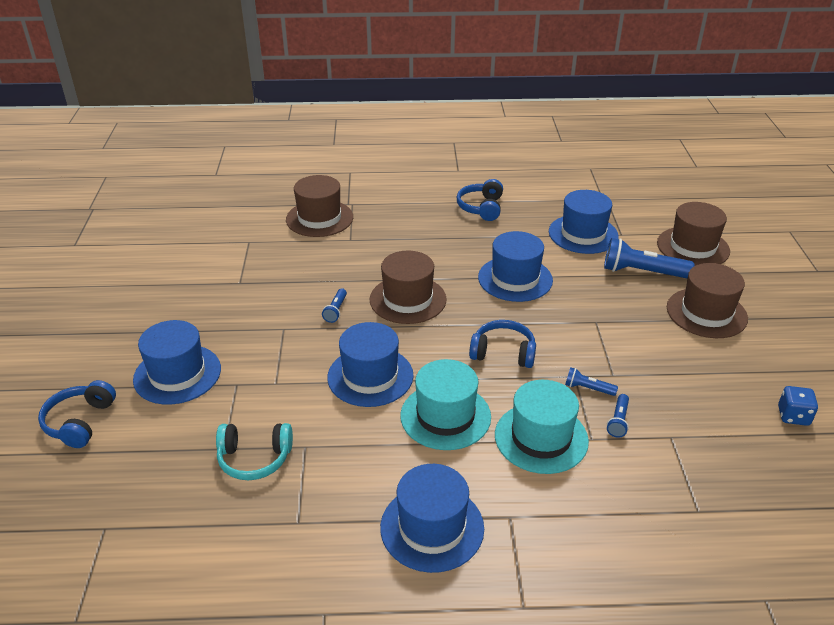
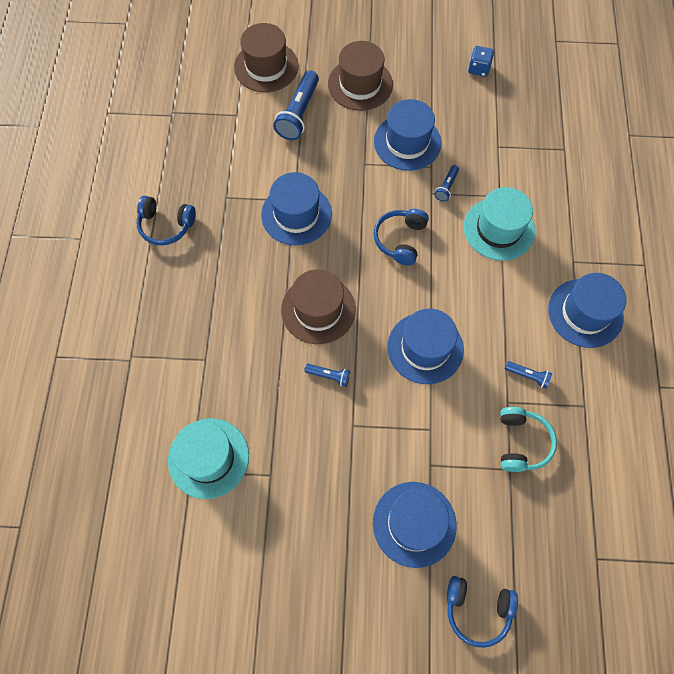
camera: 85 degrees left, 30 degrees up
(319, 218) = (156, 392): brown hat -> none
(445, 416) = (475, 292): turquoise hat -> turquoise hat (208, 458)
(583, 234) = (231, 145): blue hat -> blue hat (407, 142)
(618, 421) = (482, 175): blue flashlight -> blue flashlight (528, 376)

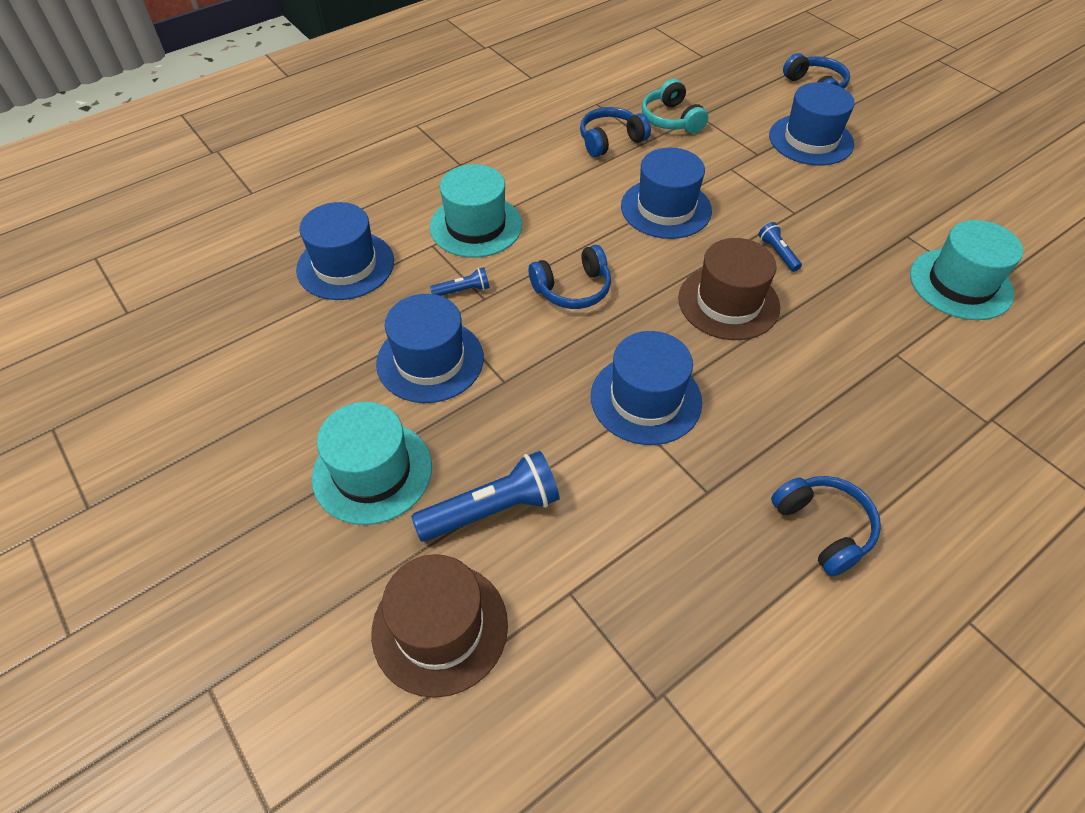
camera: 130 degrees left, 15 degrees down
(360, 84) = (372, 472): brown hat -> turquoise hat
(478, 69) = (238, 360): blue dice -> none
(521, 442) = (671, 119): turquoise headphones -> turquoise headphones turned 75 degrees counterclockwise
(528, 376) = (610, 140): blue flashlight -> blue headphones
(585, 313) = (508, 136): blue hat -> blue hat (345, 265)

